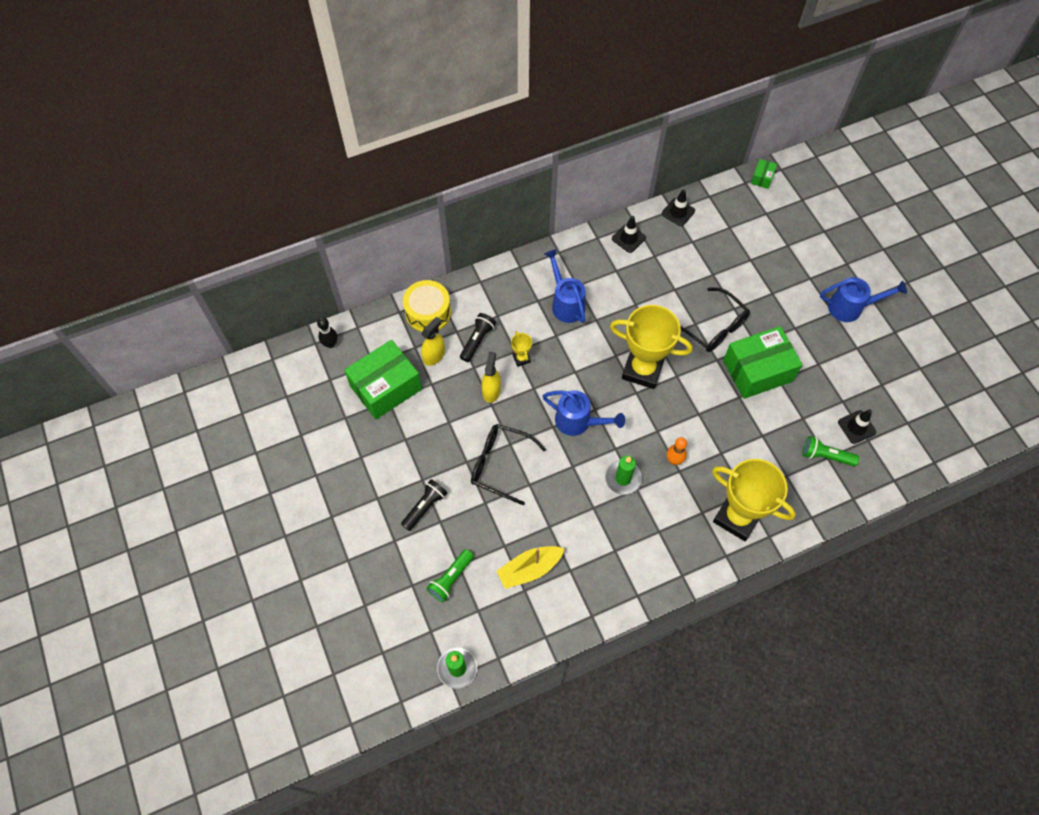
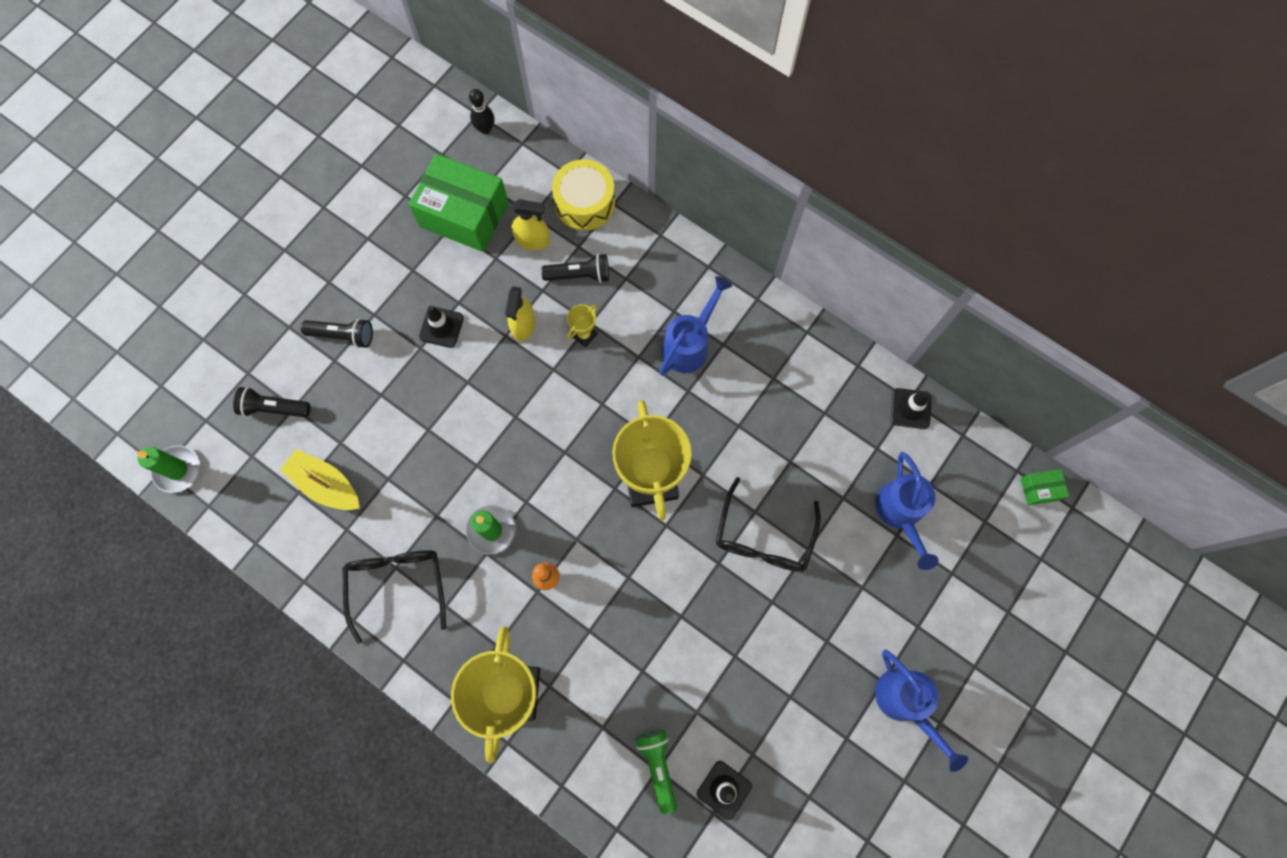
camera: 60 degrees right, 10 degrees up
(451, 579) = (274, 408): green flashlight -> black flashlight
(491, 391) = (523, 325): yellow spray bottle -> yellow spray bottle turned 120 degrees clockwise
(500, 464) = (435, 385): black glasses -> black glasses (397, 584)
(578, 422) = (537, 442): blue watering can -> blue watering can (900, 513)
(628, 238) = (830, 368): black traffic cone -> black traffic cone (441, 327)
(757, 371) = (732, 622): green box -> none

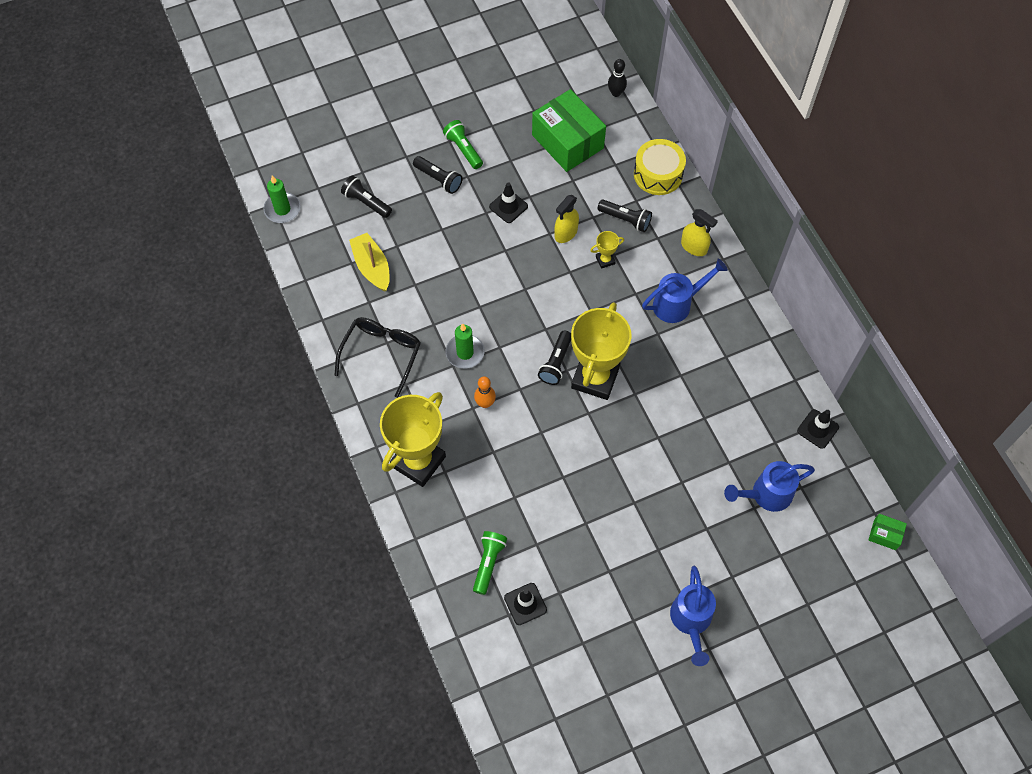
camera: 30 degrees right, 10 degrees down
(351, 284) = (463, 149): none -> green flashlight
(533, 240) = (606, 181): yellow spray bottle -> yellow spray bottle (694, 247)
(598, 486) = (556, 363): none -> black flashlight
(763, 537) = (654, 457): black glasses -> none
(900, 513) = (766, 494): blue watering can -> blue watering can turned 45 degrees clockwise

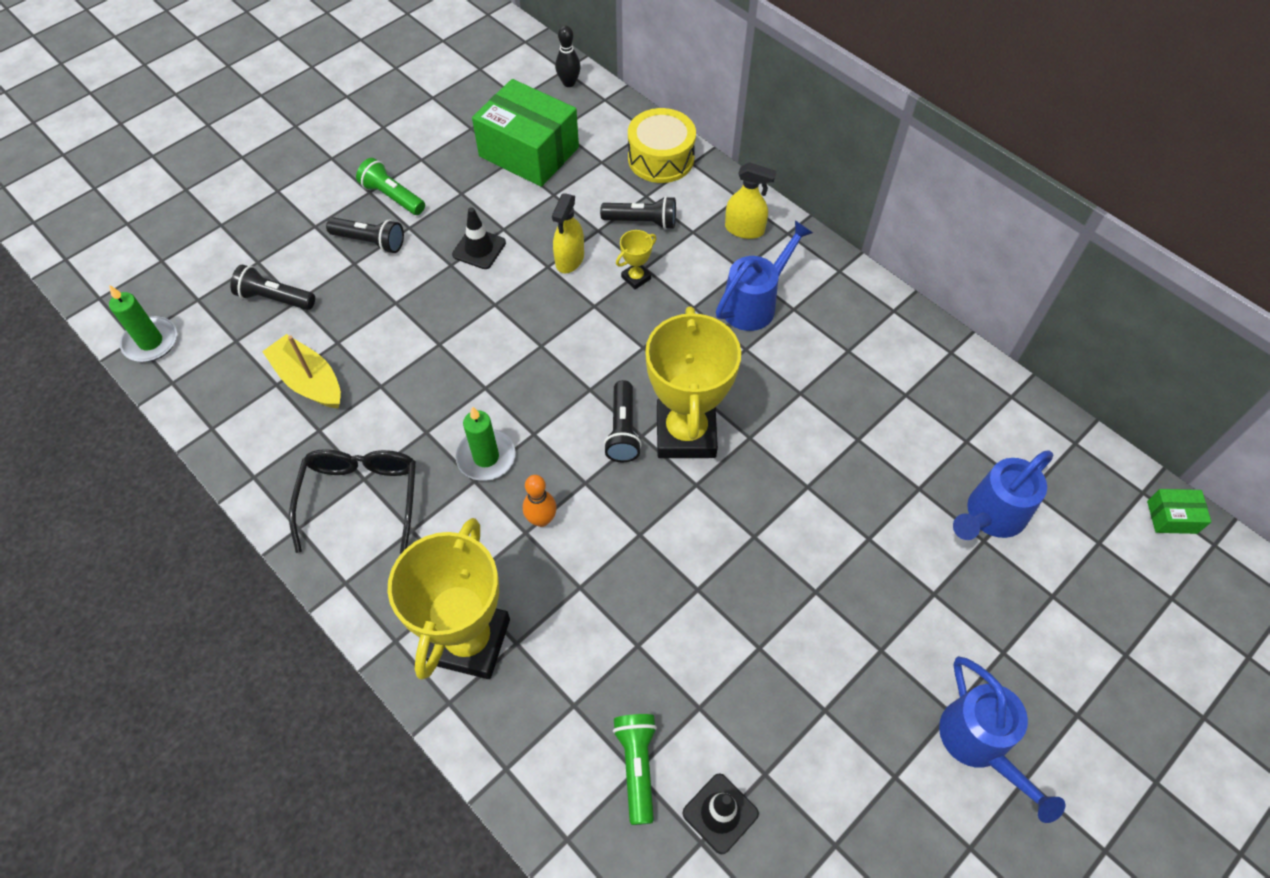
camera: 20 degrees left, 5 degrees down
(817, 429) = (1011, 405): black traffic cone -> none

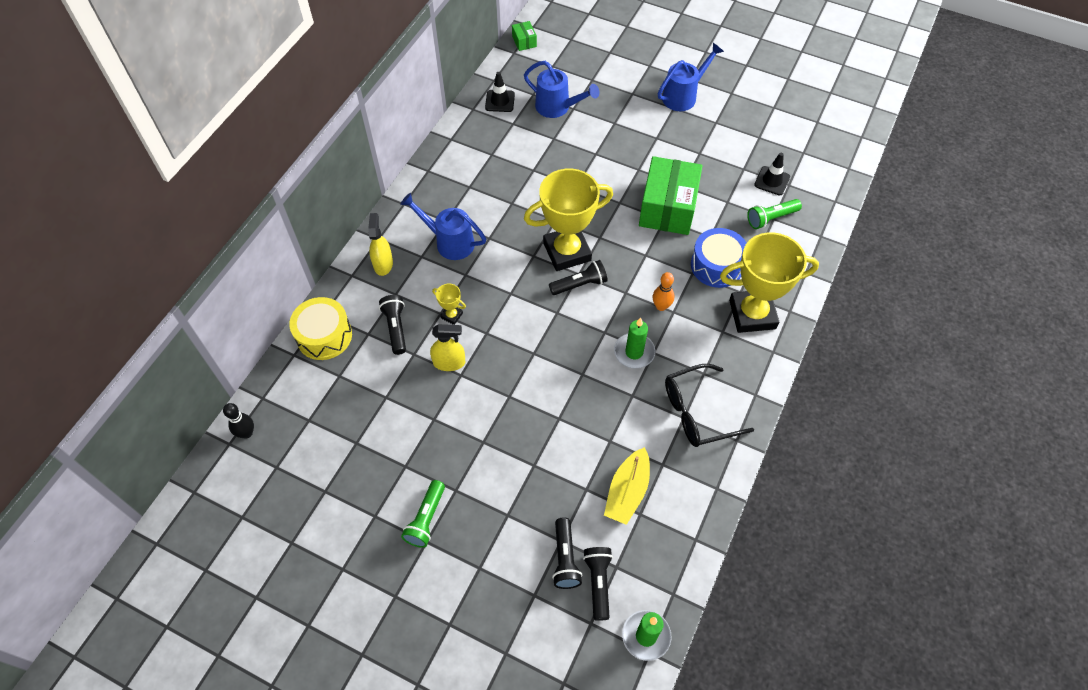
camera: 110 degrees left, 0 degrees up
(370, 242) = (481, 513): black flashlight -> black flashlight (598, 582)
(479, 249) = (460, 428): black traffic cone -> black traffic cone (500, 101)
(529, 152) = (342, 433): green box -> green box (667, 208)
(578, 629) = (717, 265): none -> blue drum

